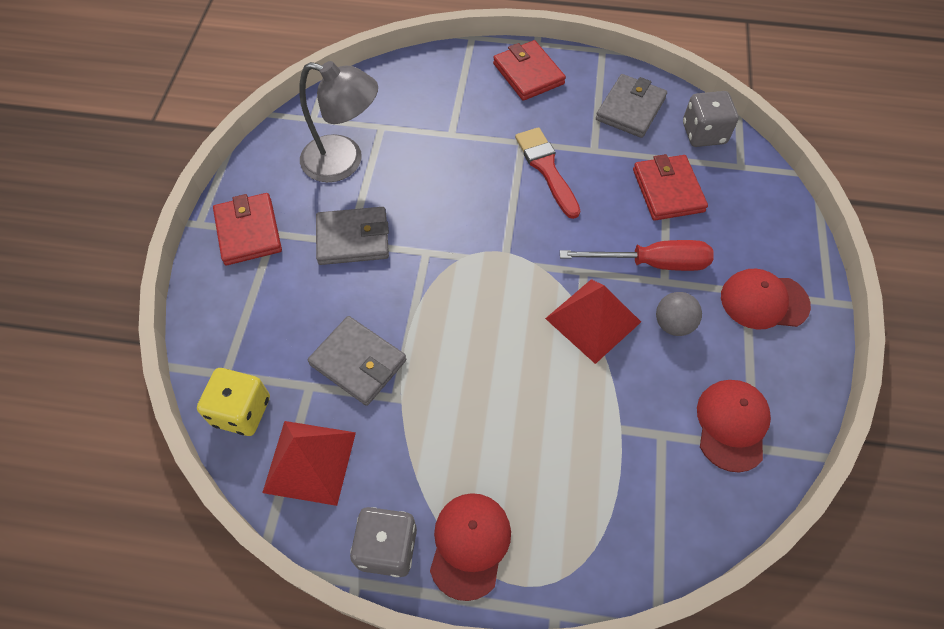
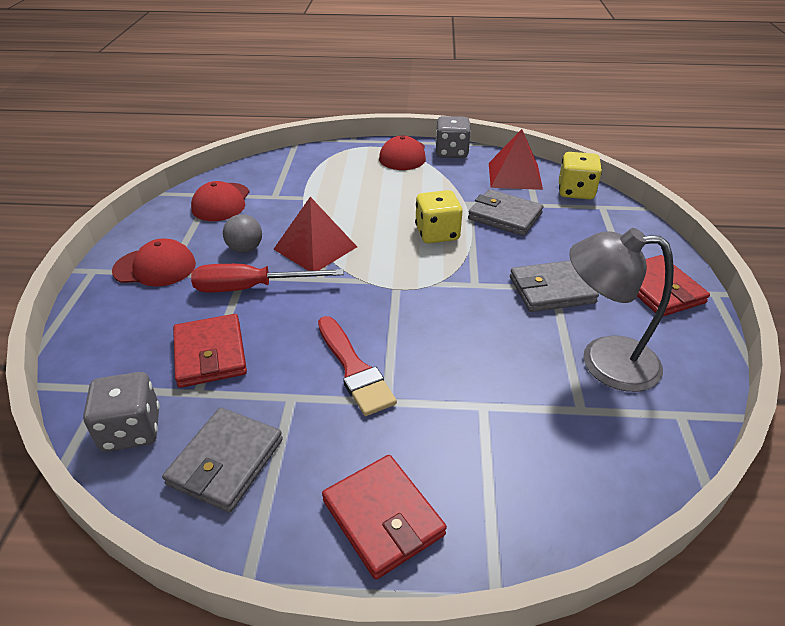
camera: 175 degrees right, 20 degrees down
(449, 334) = (437, 233): none -> yellow dice

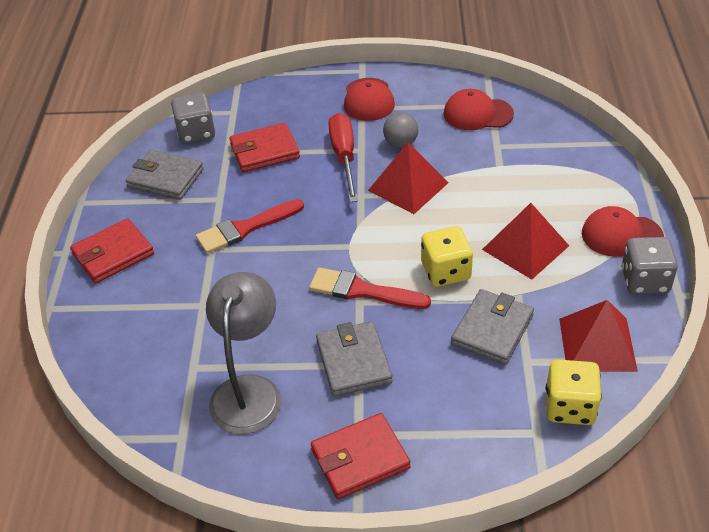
camera: 90 degrees right, 5 degrees up
(411, 194) = (525, 247): none -> red pyramid
(461, 282) = (362, 291): none -> red brush

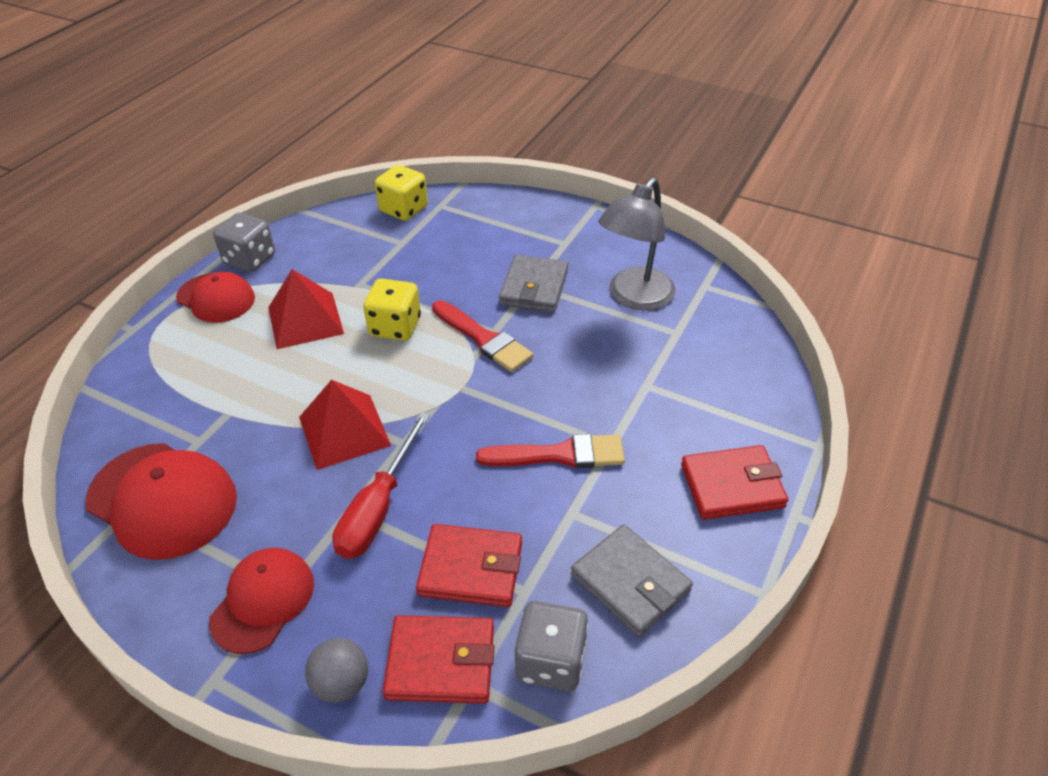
camera: 155 degrees left, 0 degrees up
(360, 459) = (573, 230): red wallet -> red wallet (441, 662)
(400, 143) = (295, 496): grey ball -> grey ball (341, 683)
(477, 114) = (162, 500): red cap -> red cap, size x1.52
(492, 330) = (404, 270): grey wallet -> none
(597, 344) = (340, 234): red pyramid -> none

